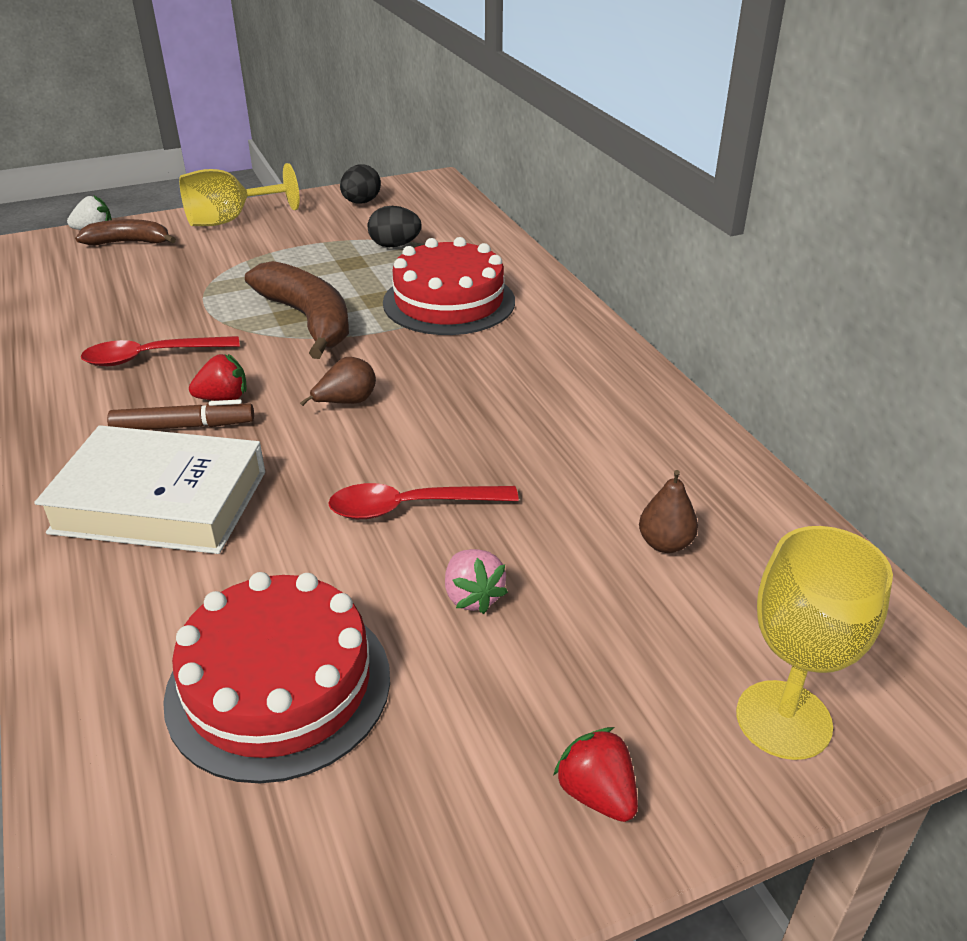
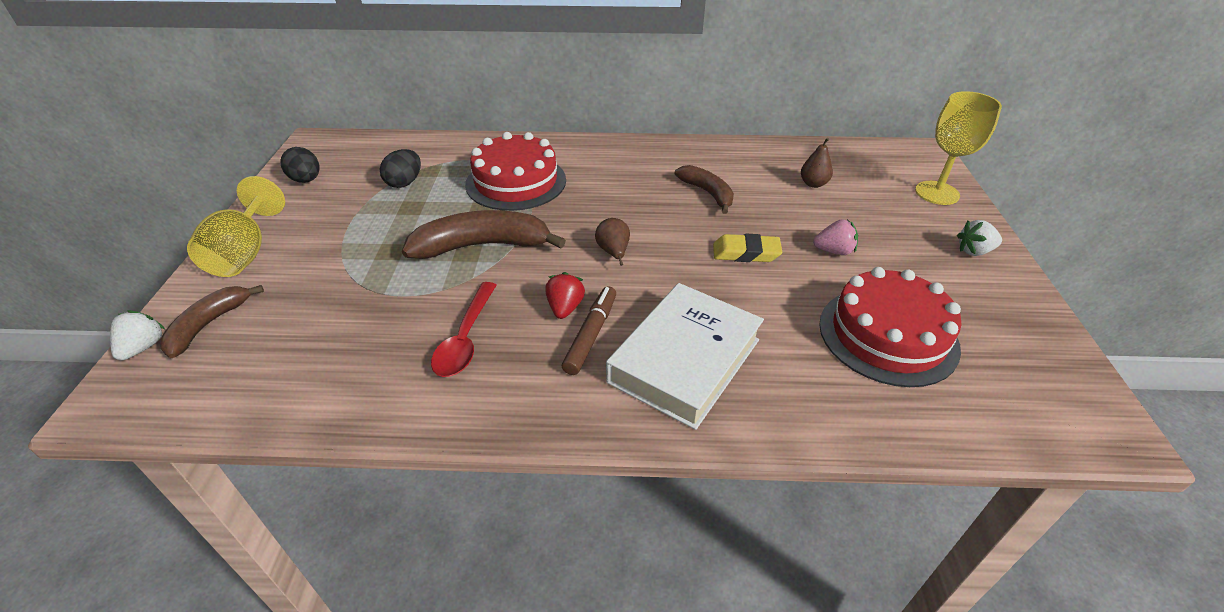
camera: 65 degrees left, 5 degrees up
(410, 507) = (746, 253): red spoon -> yellow eraser
(542, 443) = (707, 193): none -> brown banana
(597, 794) = (974, 251): red strawberry -> white strawberry

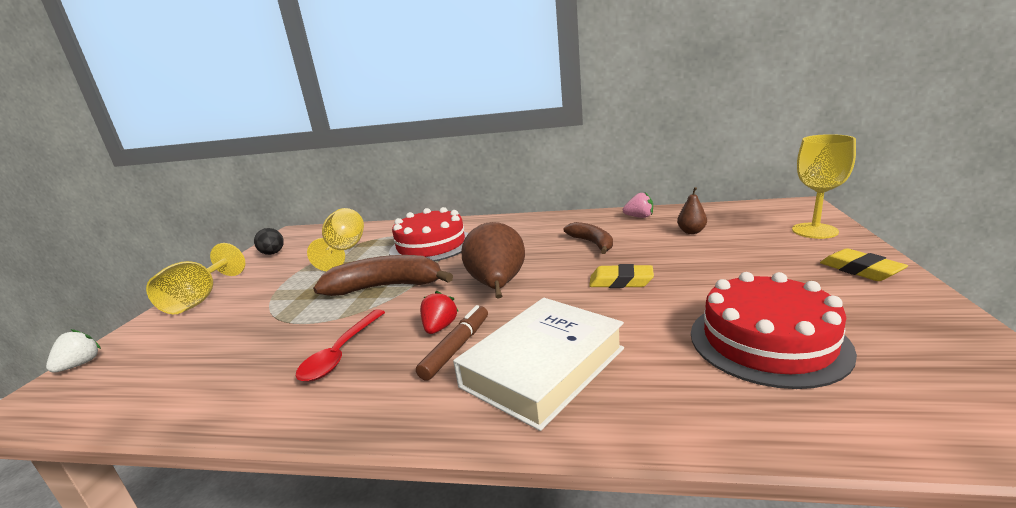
camera: 10 degrees right, 20 degrees down
(208, 325) = (140, 348): brown banana -> none
(404, 183) = (344, 251): black egg -> yellow goblet
(613, 252) = (497, 286): brown pear -> brown pear, size x2.00
(834, 251) = (709, 276): pink strawberry -> pink strawberry (639, 217)
(974, 251) = (860, 270): white strawberry -> yellow eraser

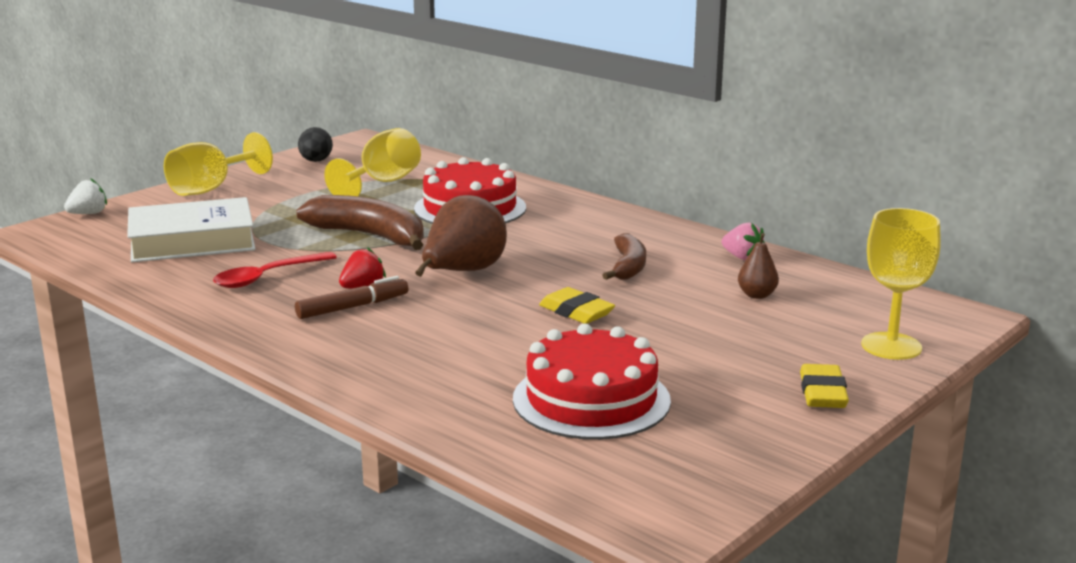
camera: 30 degrees right, 0 degrees up
(543, 367) = (392, 344): white book -> white book (192, 241)

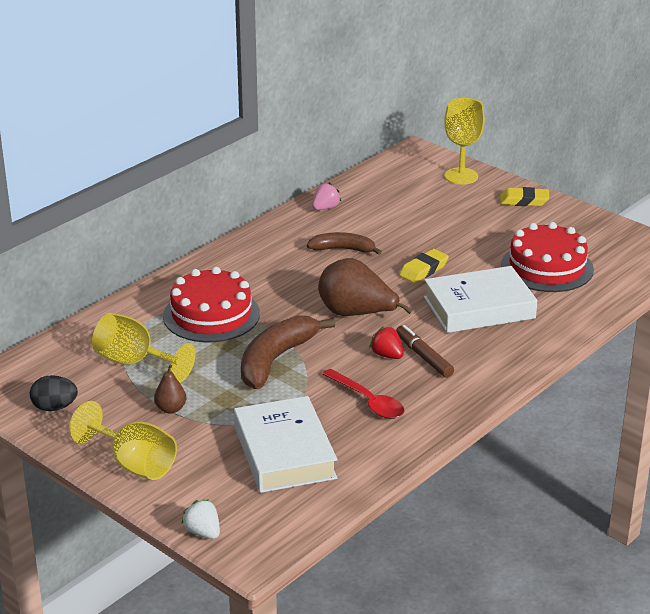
camera: 90 degrees left, 10 degrees up
(470, 344) = (479, 308): none -> white book
(757, 295) = (390, 208): brown pear -> brown pear (171, 409)

